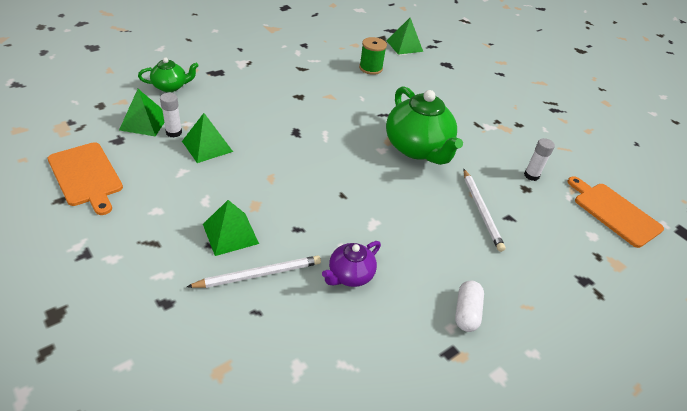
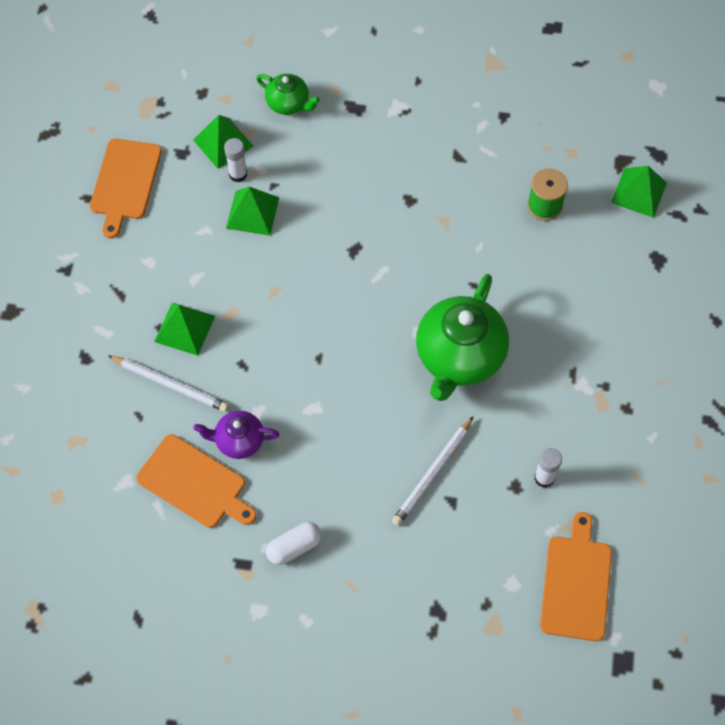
camera: 50 degrees right, 20 degrees up
(352, 326) = (195, 483): none -> orange cutting board

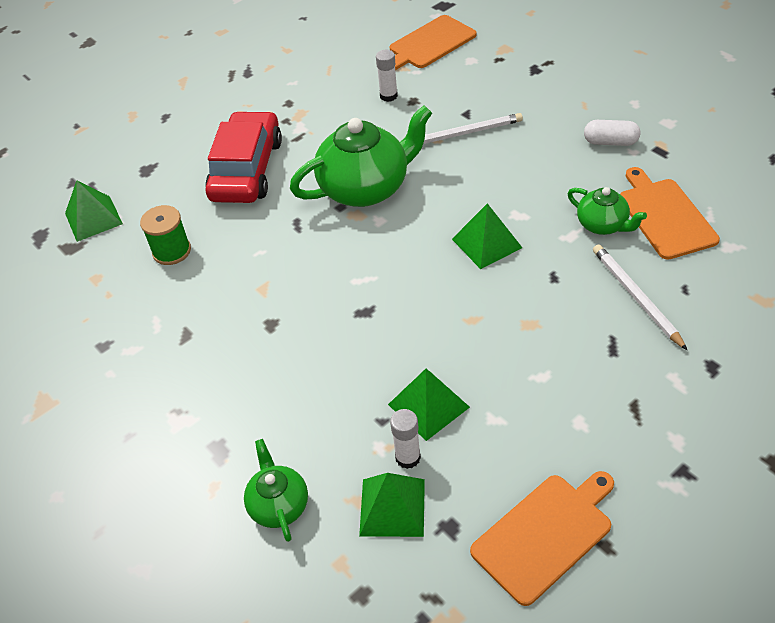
camera: 135 degrees left, 15 degrees down
(184, 328) = (587, 336): green pyramid -> green pyramid (486, 243)
(239, 441) = (602, 225): purple teapot -> green teapot
(576, 312) = (247, 169): none -> red car

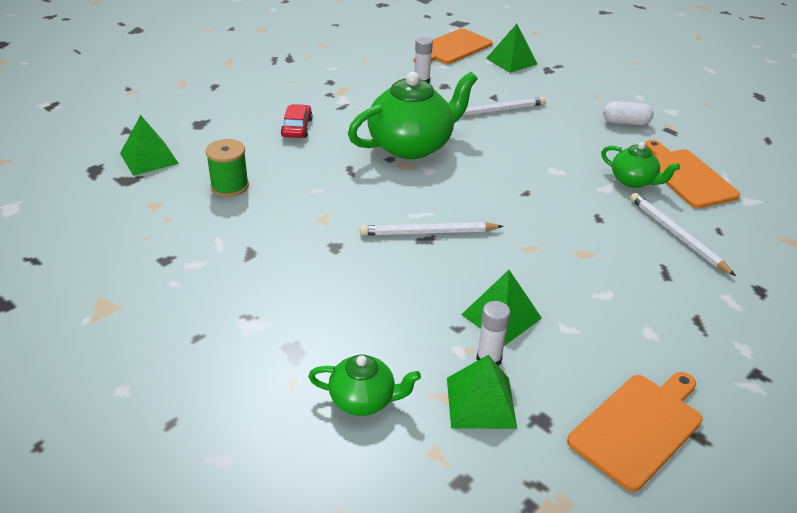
camera: 10 degrees left, 10 degrees down
(247, 169) = (297, 128): red car -> red car, size x0.47
(279, 505) = (363, 400): green teapot -> green teapot turned 120 degrees clockwise
(368, 303) = (428, 232): none -> white pencil
(486, 243) = (531, 190): green pyramid -> green pyramid (511, 61)

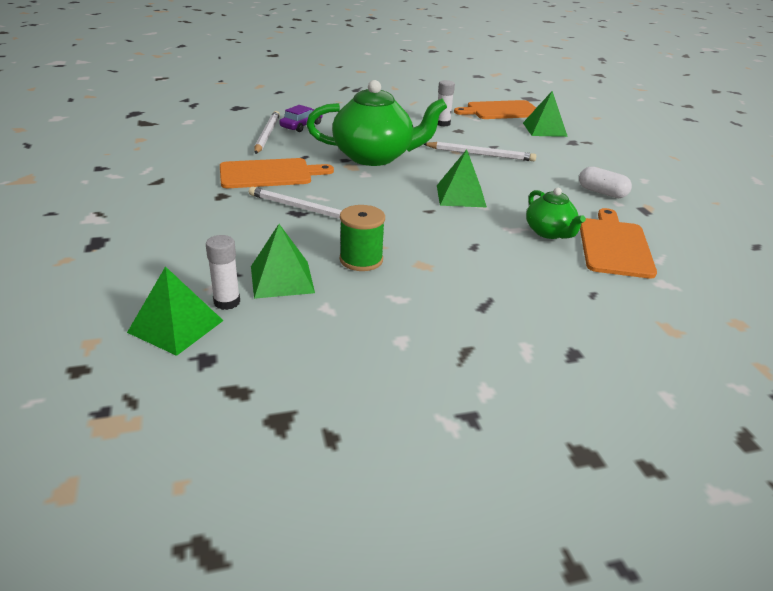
camera: 30 degrees right, 5 degrees down
(149, 158) = (176, 116): green pyramid -> green pyramid (461, 196)
(230, 186) = (203, 143): green spool -> green spool (361, 260)
(297, 128) = (301, 125): red car -> purple car
(363, 400) = (94, 288): green teapot -> none
(639, 427) = (283, 403): orange cutting board -> orange cutting board (269, 174)
(676, 235) = (538, 282): white pencil -> white pencil (267, 135)

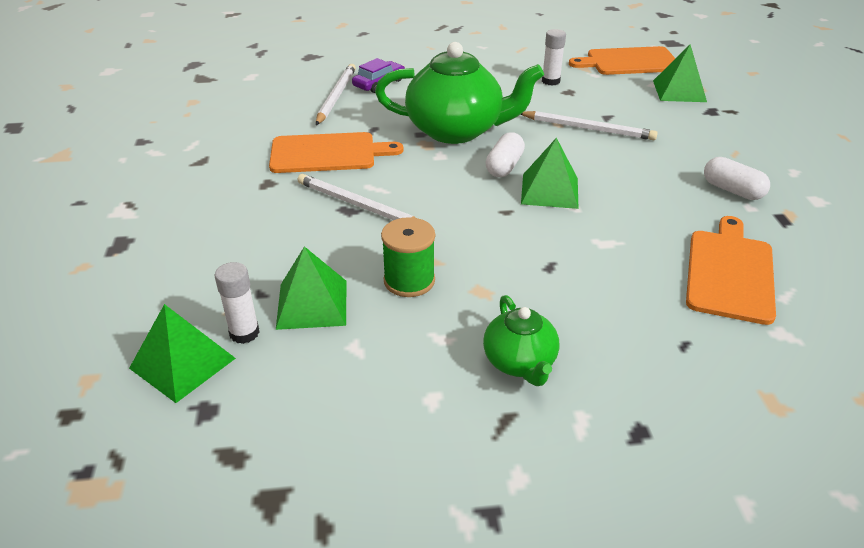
camera: 10 degrees right, 5 degrees up
(420, 180) = (504, 166): none -> white capsule
(549, 232) = (649, 249): green teapot -> green teapot (520, 362)

